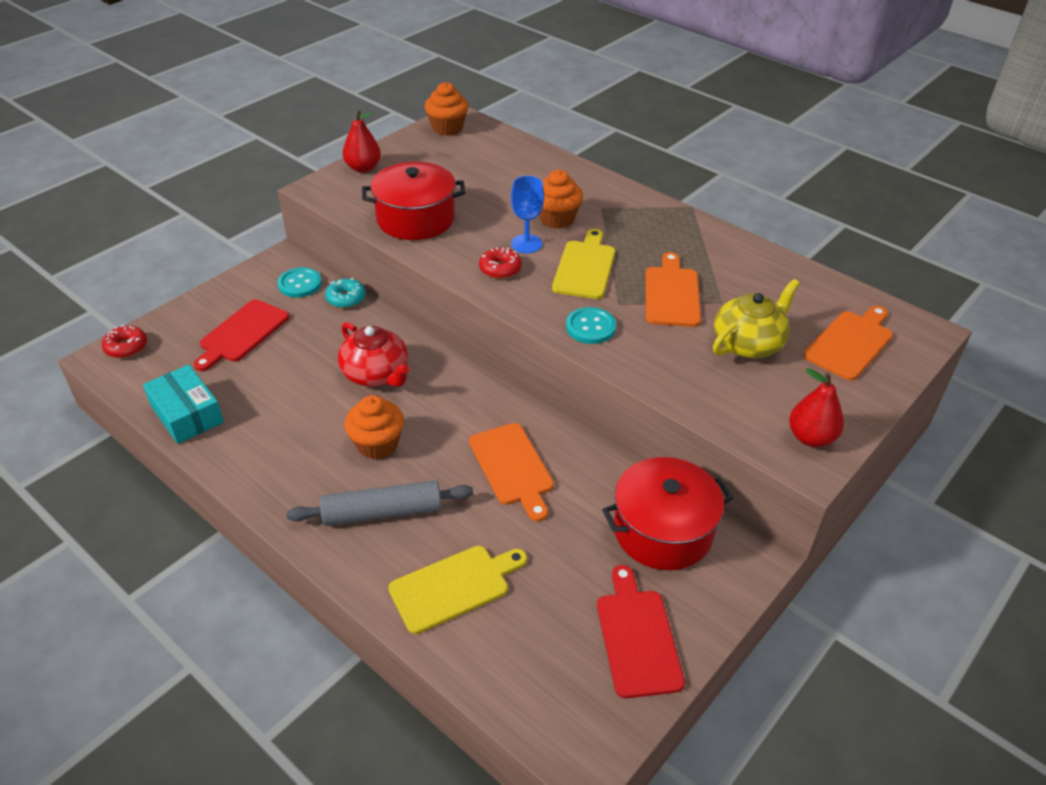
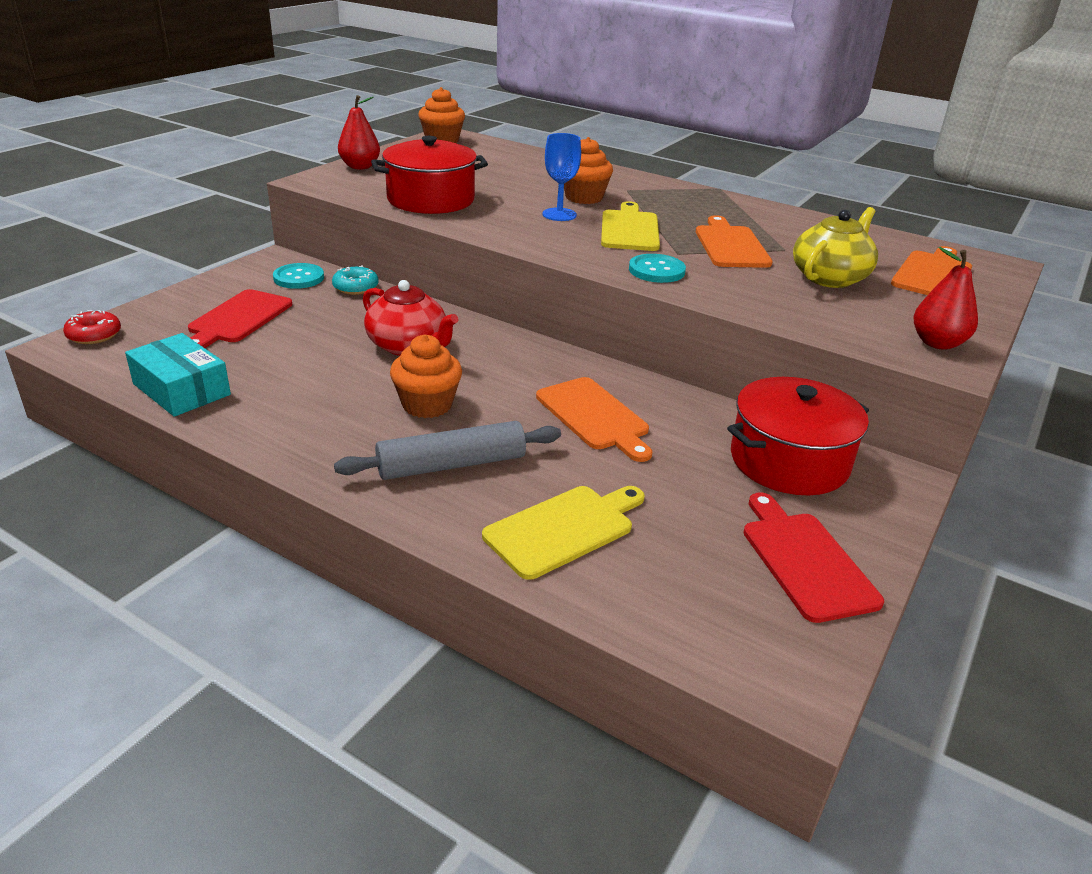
camera: 10 degrees left, 10 degrees down
(500, 269) = (538, 232): red donut -> none

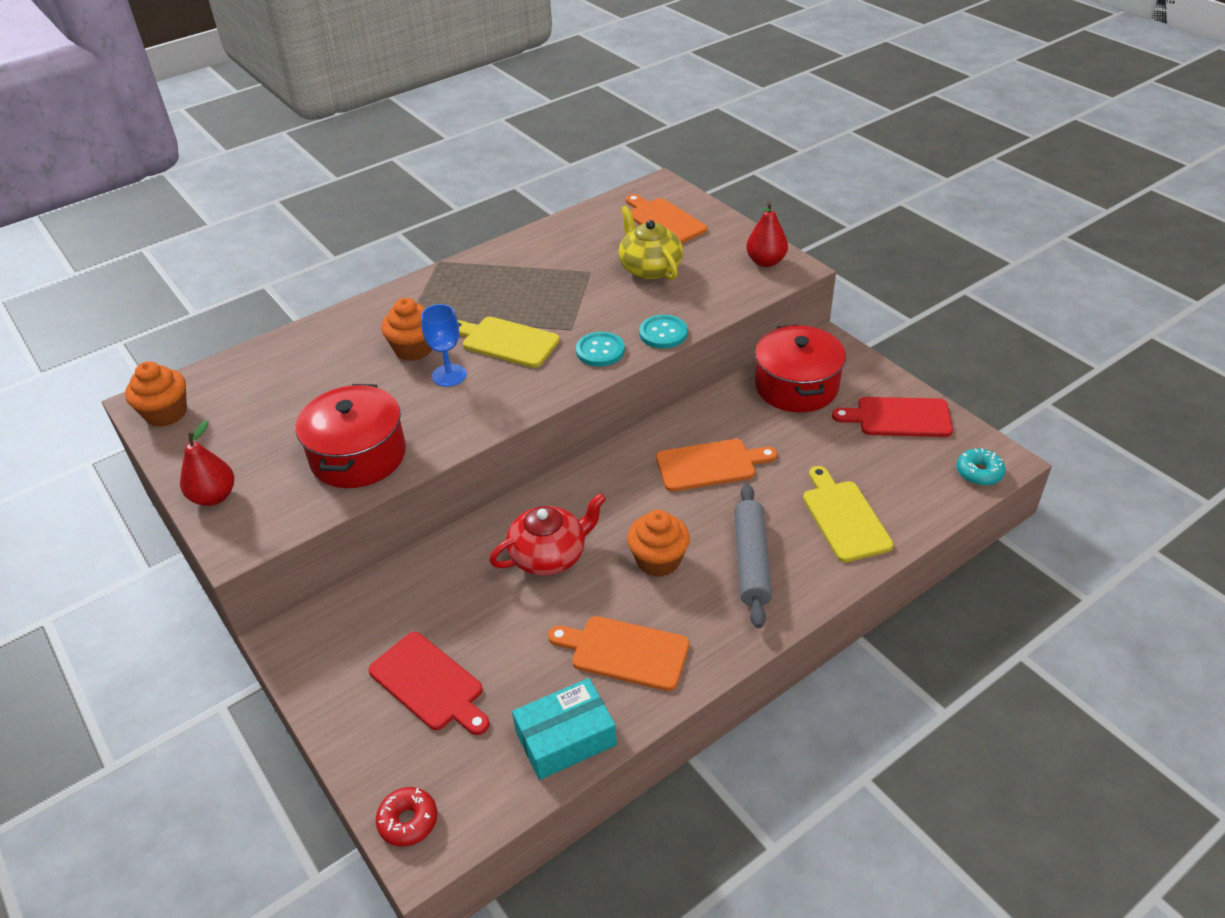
camera: 65 degrees left, 10 degrees up
(299, 278) = (351, 622): turquoise button -> turquoise button (663, 333)
(355, 287) = (402, 577): turquoise donut -> turquoise donut (979, 472)
(731, 245) = (569, 296): orange cutting board -> orange cutting board (625, 652)

